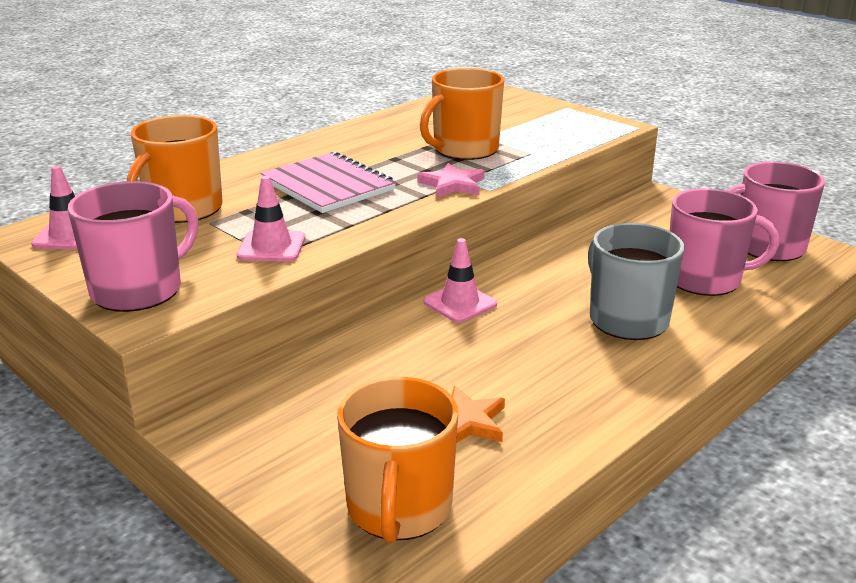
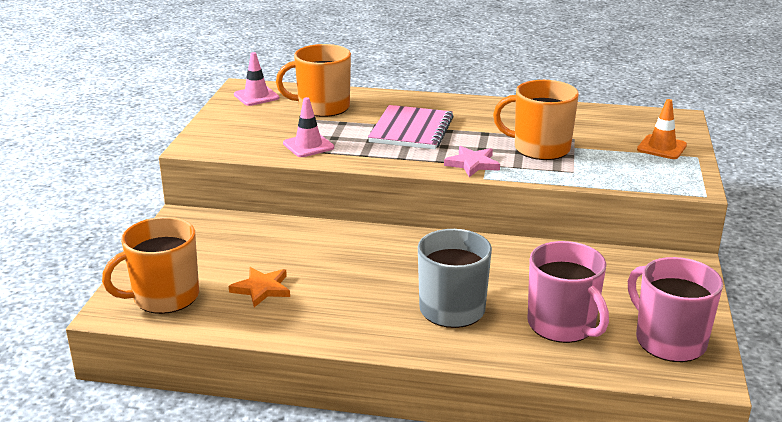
camera: 55 degrees right, 0 degrees up
(139, 290) = (220, 134): pink mug -> none
(460, 303) = (395, 241): pink traffic cone -> none
(532, 111) = (661, 147): none -> orange traffic cone

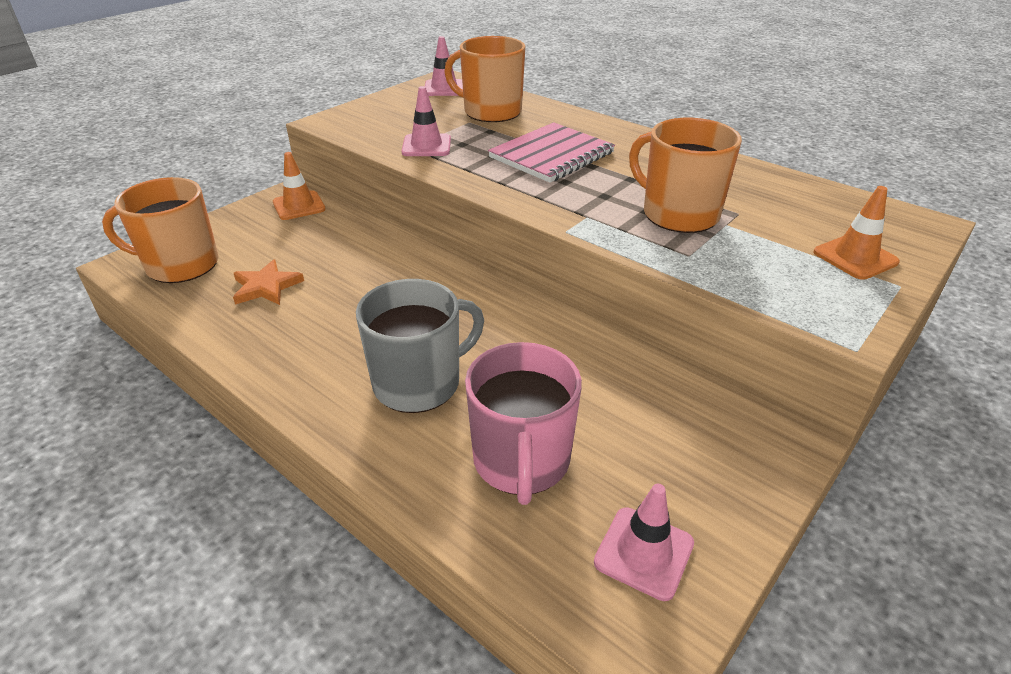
camera: 30 degrees right, 10 degrees up
(203, 226) = (299, 206): none -> orange traffic cone
(472, 164) = (572, 210): pink star -> none
(669, 341) = (644, 553): pink mug -> pink traffic cone

